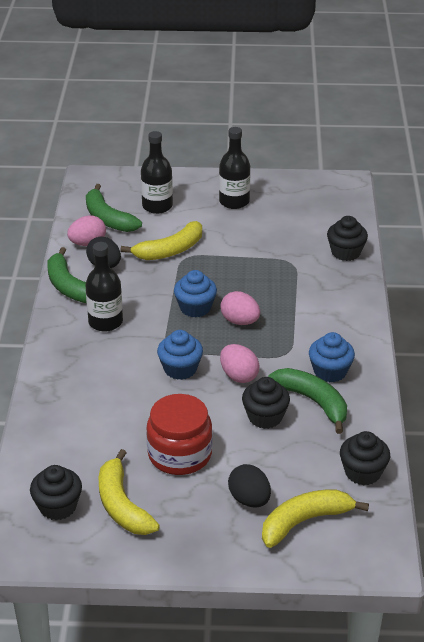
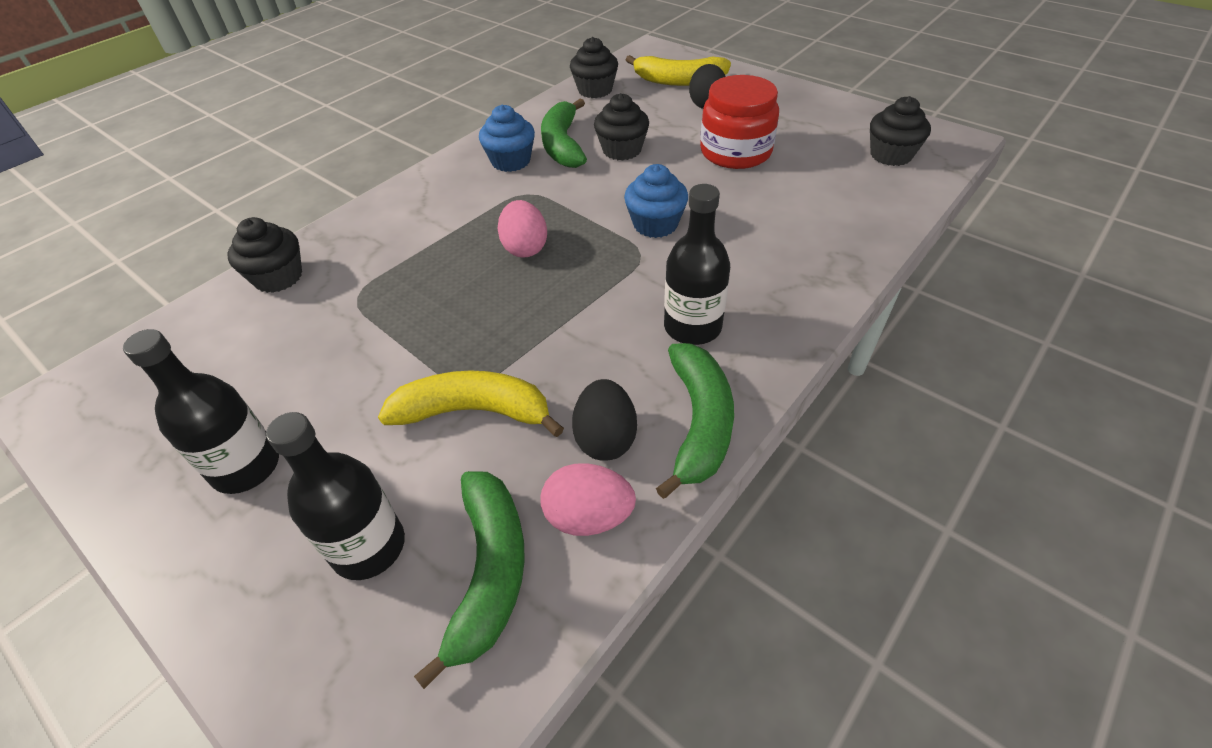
camera: 140 degrees left, 10 degrees up
(122, 505) = (825, 136): yellow banana -> none
(195, 308) = (554, 290): blue cupcake -> none
(239, 376) = (601, 192): pink egg -> none

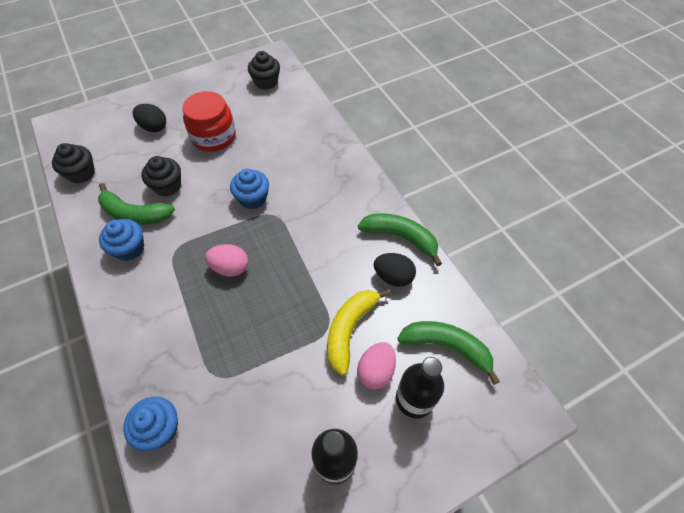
camera: 70 degrees left, 10 degrees up
(278, 277) = (160, 428): black cupcake -> blue cupcake
(588, 517) = (433, 298): pink egg -> pink egg (376, 371)
(678, 81) = (113, 128): yellow banana -> none
(692, 327) = (341, 215): black bottle -> none

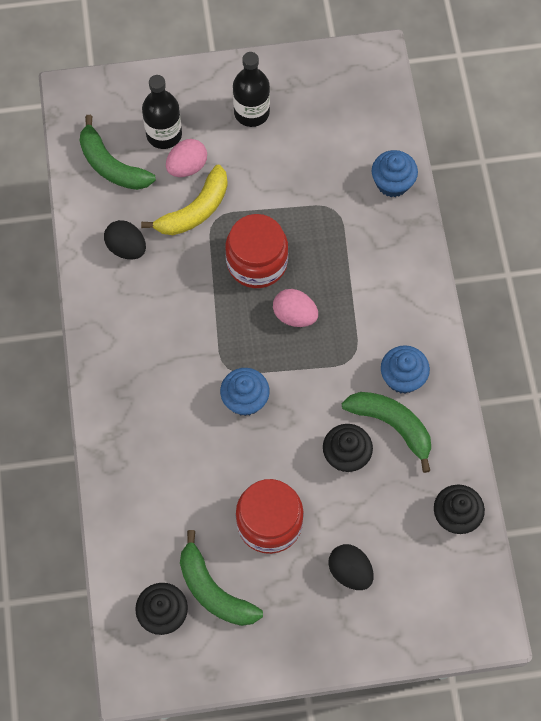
camera: 160 degrees left, 10 degrees up
(276, 301) = (257, 262): none -> red jar
(401, 237) = (95, 289): green banana -> green banana (213, 590)

